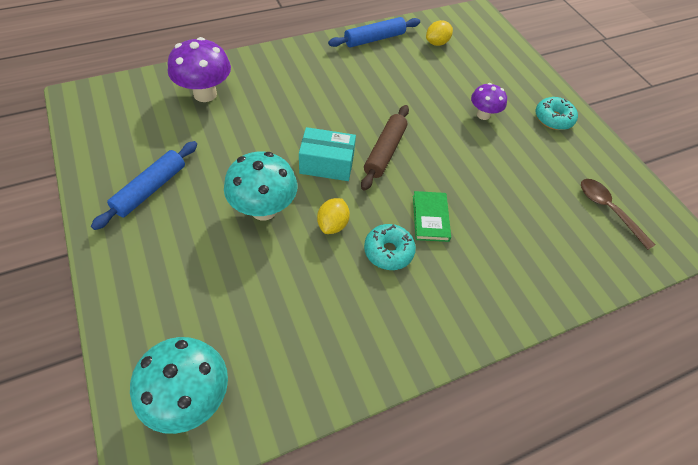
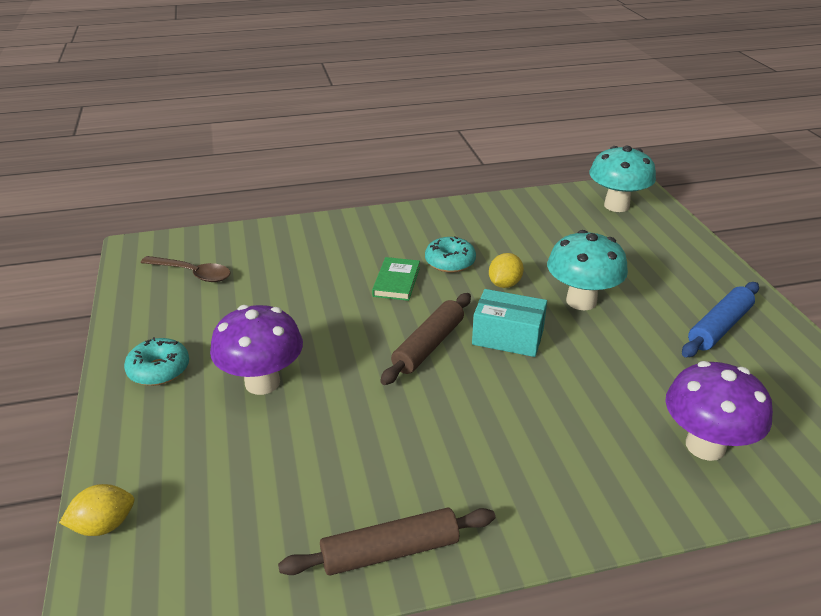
camera: 165 degrees left, 20 degrees down
(374, 39) = (390, 551): blue rolling pin -> brown rolling pin
(437, 43) = (259, 531): yellow lemon -> yellow lemon (104, 525)
(483, 115) = (262, 382): purple mushroom -> purple mushroom, size x1.65
(608, 210) = (192, 273): brown spoon -> brown spoon turned 45 degrees counterclockwise

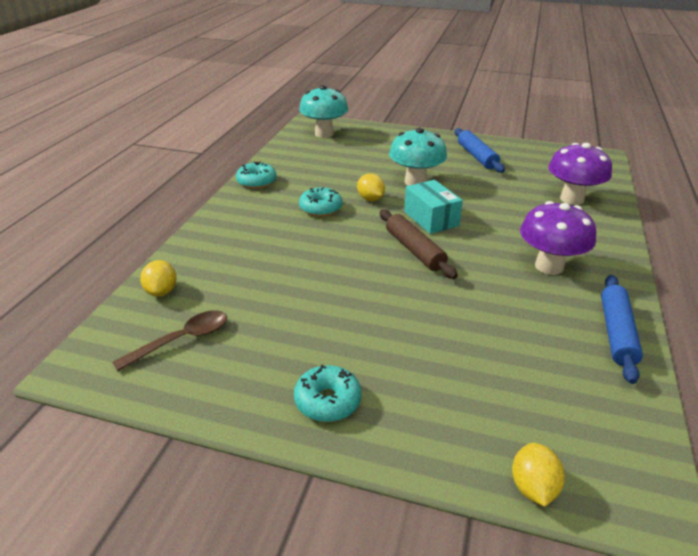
camera: 60 degrees left, 0 degrees up
(246, 239) = (161, 291): none -> yellow lemon
(262, 382) = (397, 341): purple mushroom -> purple mushroom (549, 266)
(390, 551) = (616, 333): brown rolling pin -> blue rolling pin
(396, 281) = (321, 237): green book -> none
(460, 210) = (256, 182): none -> turquoise donut
(508, 337) = (431, 218): turquoise box -> turquoise box turned 75 degrees counterclockwise

